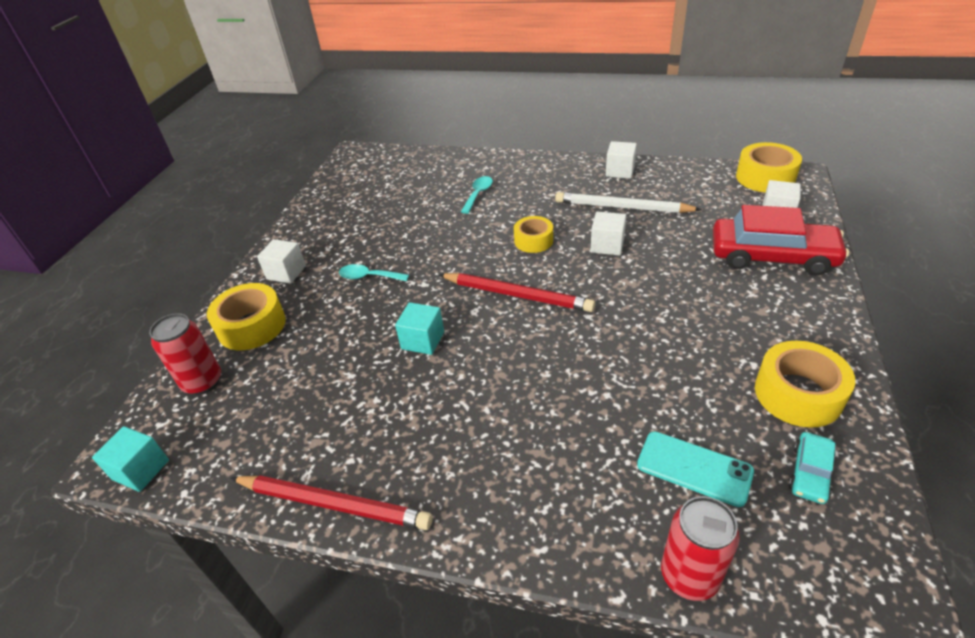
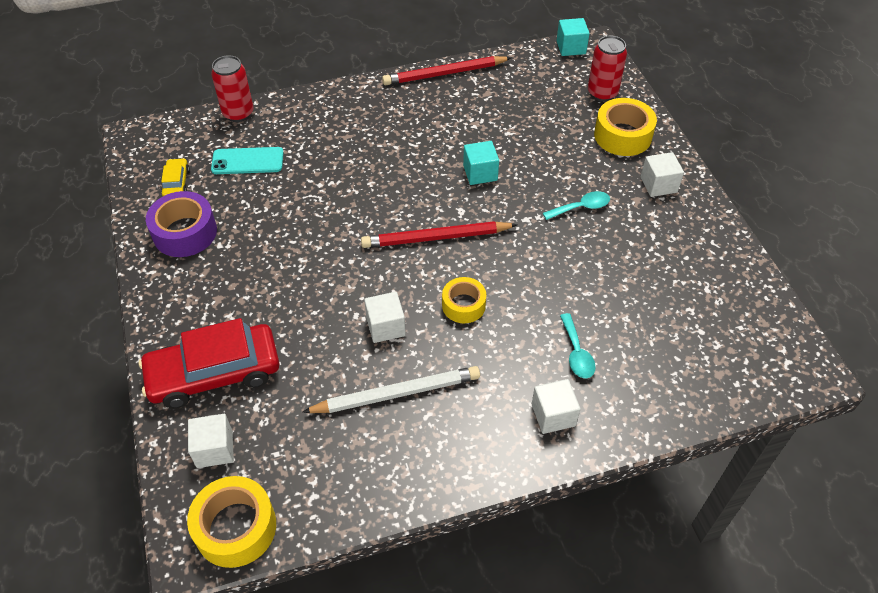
camera: 145 degrees right, 10 degrees up
(620, 171) = (432, 468): white cube -> white cube (553, 415)
(798, 394) = (185, 232): yellow tape -> purple tape
(810, 473) = (176, 183): turquoise car -> yellow car

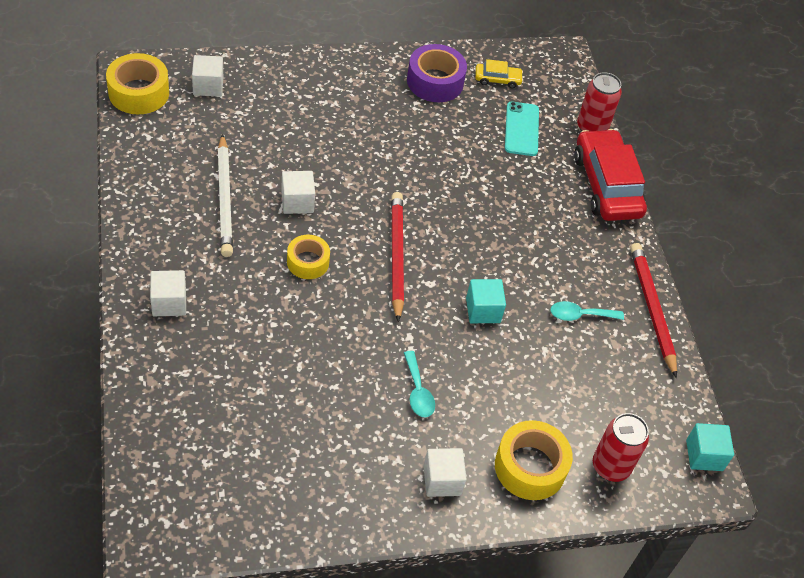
camera: 90 degrees right, 0 degrees up
(214, 373) = (278, 90): red car -> red car (606, 185)
(576, 353) = (230, 337): turquoise spoon -> turquoise spoon (580, 315)

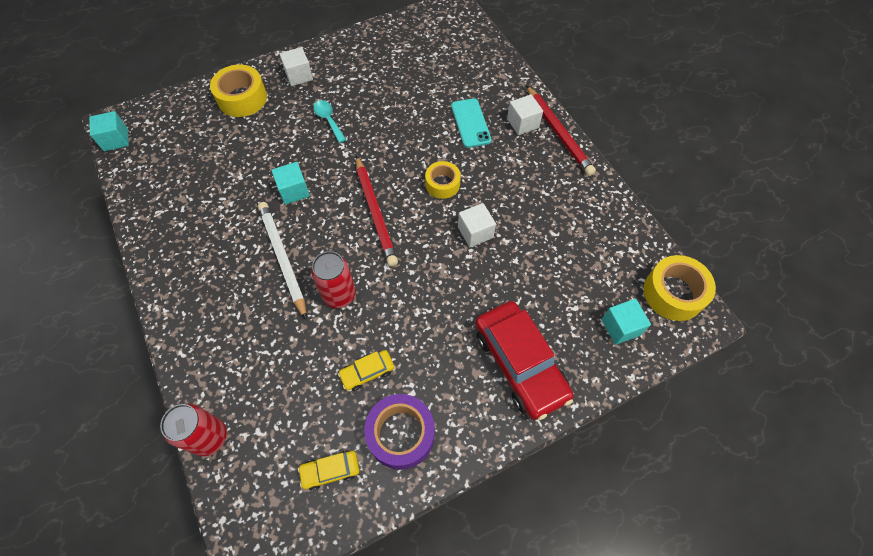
camera: 170 degrees right, 10 degrees up
(208, 86) = (620, 327): white cube -> turquoise cube
(225, 199) = (533, 214): white pencil -> white pencil (283, 258)
(449, 127) = (367, 372): none -> yellow car
(521, 129) = (290, 401): turquoise phone -> turquoise phone (470, 123)
(580, 315) = (213, 213): turquoise spoon -> none
(606, 185) = (191, 359): red car -> red car (520, 363)
(610, 467) = (186, 114): red can -> red can (339, 295)
(652, 309) = (149, 238): red pencil -> red pencil (558, 133)

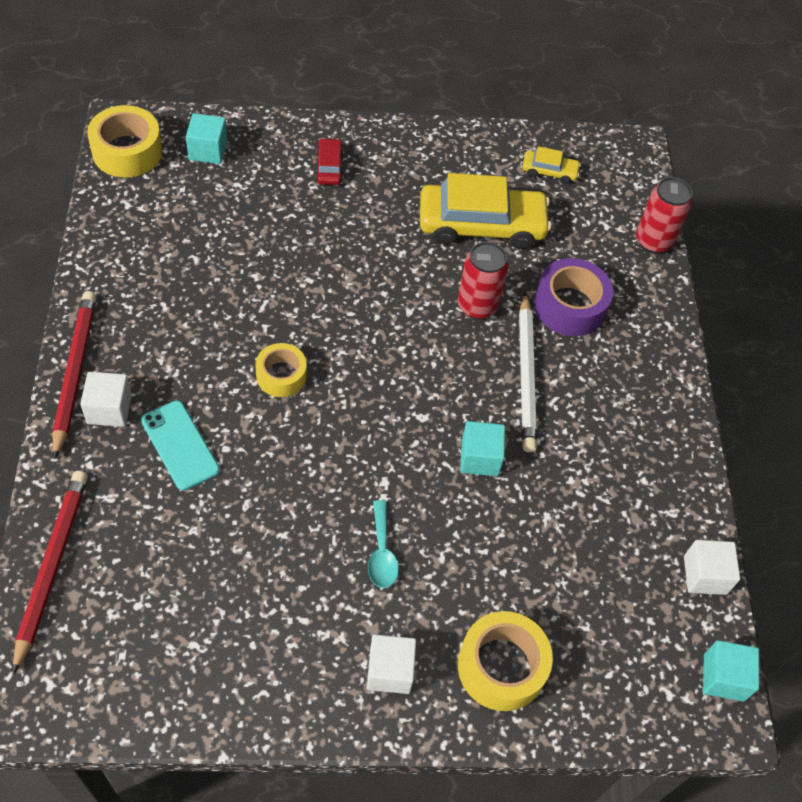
camera: 160 degrees left, 5 degrees down
(367, 372) = (481, 225): yellow car -> yellow car, size x2.19
(375, 212) = (388, 379): red pencil -> red pencil (52, 566)
(401, 434) = (474, 168): purple tape -> purple tape (569, 306)
(470, 123) = (180, 445): turquoise phone -> turquoise phone turned 45 degrees counterclockwise
(475, 232) = (283, 300): white cube -> white cube (705, 575)
(520, 363) = (329, 167): red car -> red car, size x0.46

